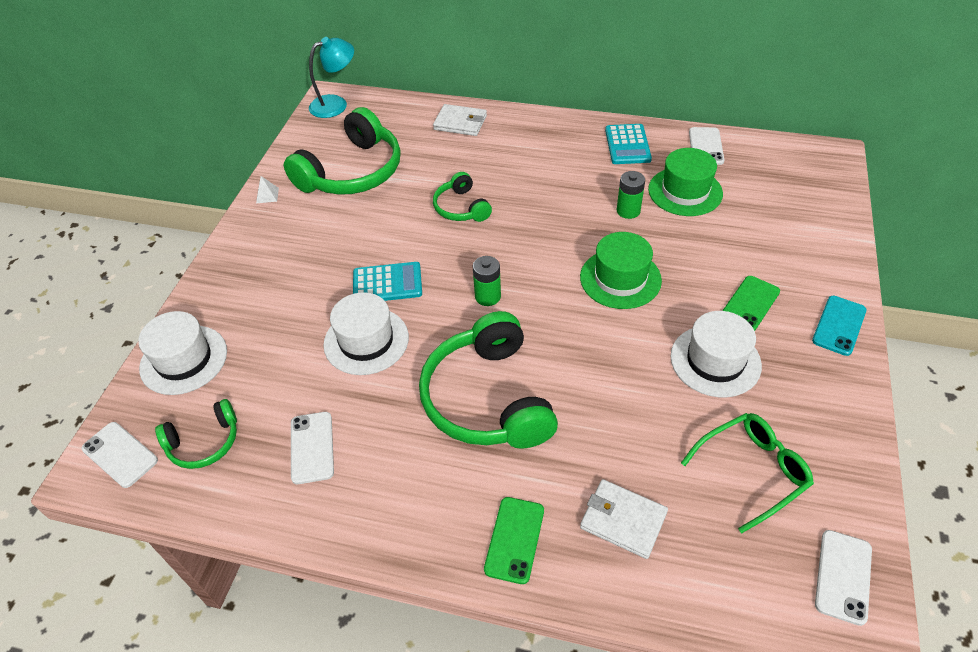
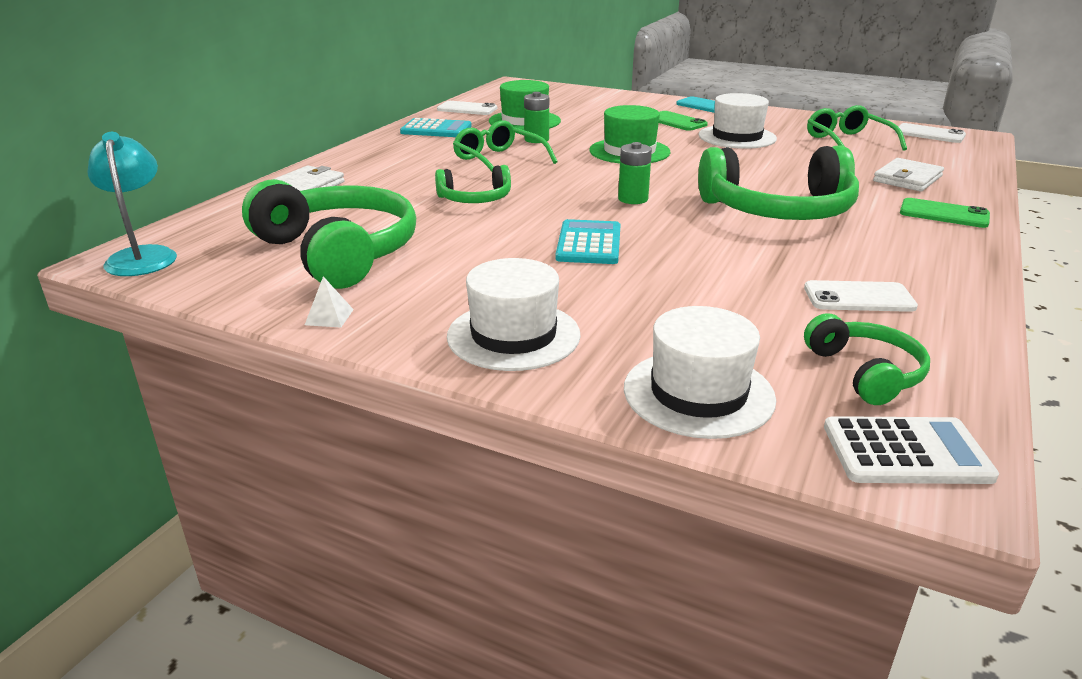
camera: 80 degrees left, 20 degrees down
(120, 454) = (906, 452): white phone -> white calculator
(366, 341) = (686, 260): white hat -> white hat (513, 335)
(557, 200) = (499, 160): none -> green glasses

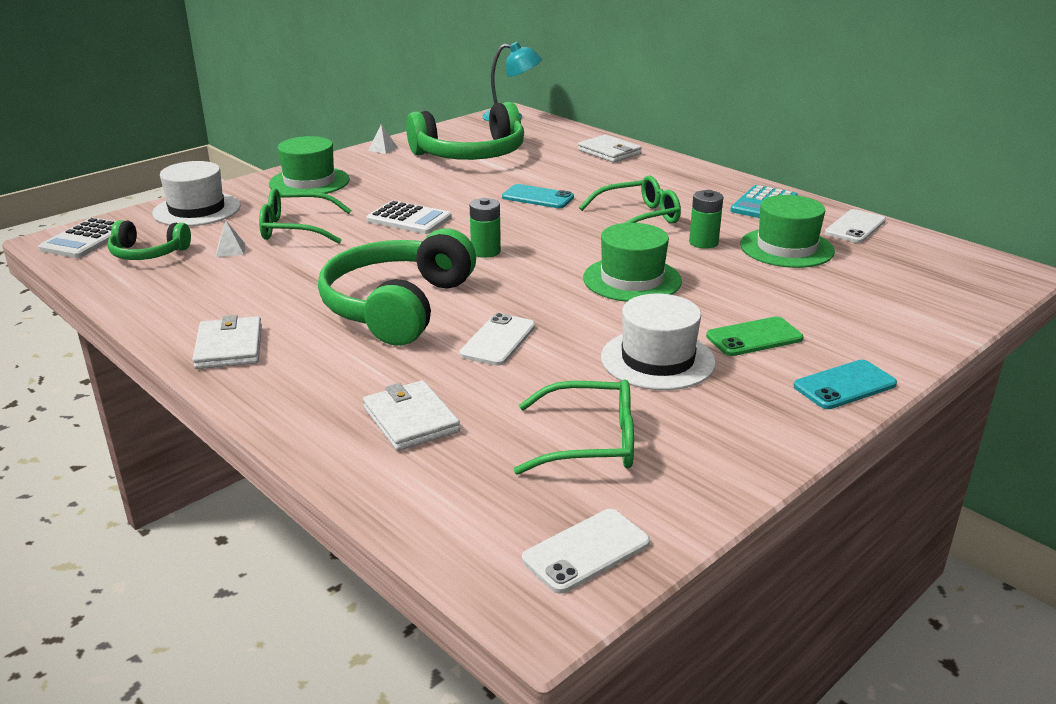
camera: 110 degrees right, 0 degrees up
(475, 199) = (537, 197): green headphones -> turquoise phone
(513, 335) = (309, 182): white hat -> green hat
(589, 243) = (409, 219): turquoise calculator -> white calculator
(679, 296) = (297, 229): none -> green glasses
(782, 318) = (230, 250): none -> white pyramid
(858, 297) = (218, 282): white phone -> white phone (498, 340)
(942, 253) = (229, 347): none -> white wallet
(944, 214) = (297, 391): green phone -> none

